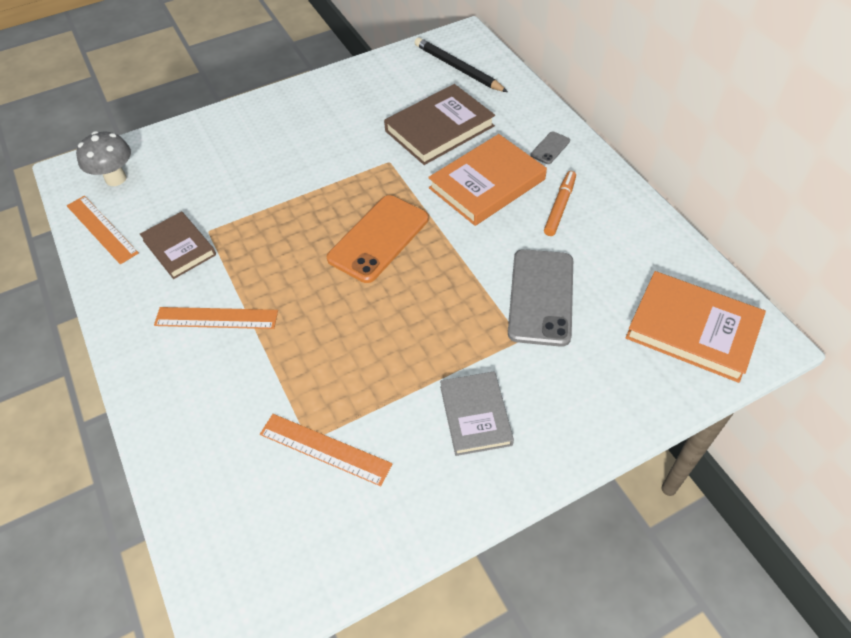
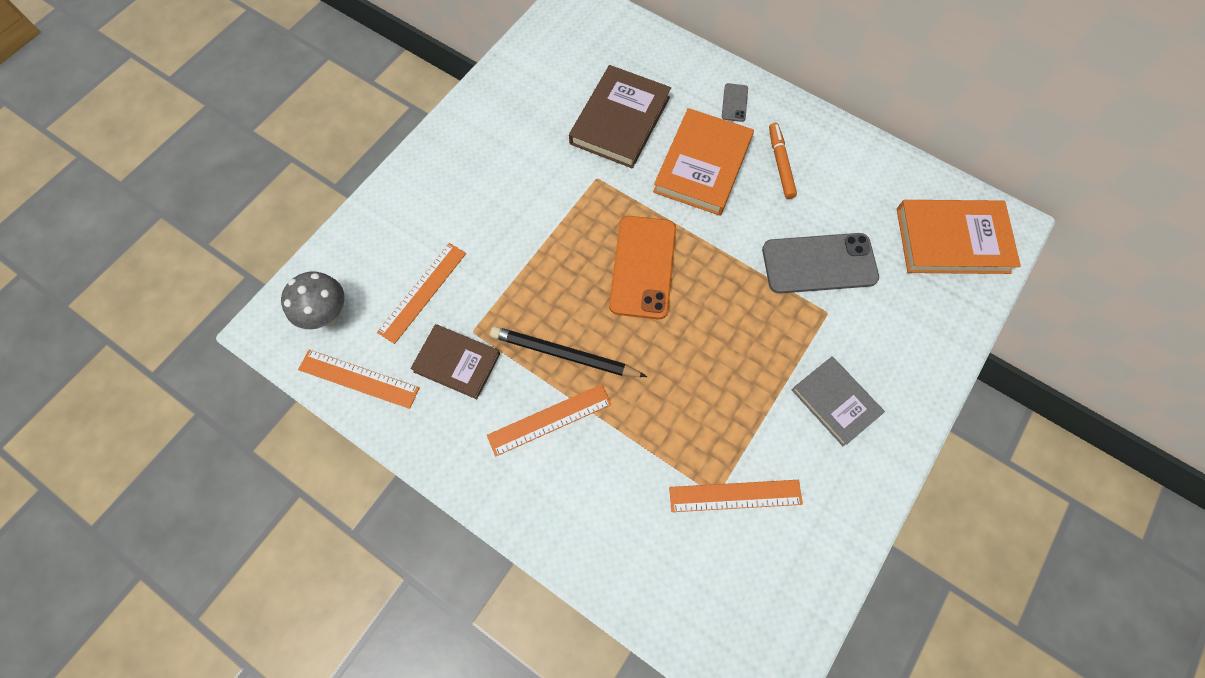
camera: 30 degrees left, 15 degrees up
(193, 190) = (422, 292): none -> orange ruler
(458, 68) = (592, 41): black pencil -> black pencil (564, 354)
(541, 297) = (819, 264): grey phone -> grey phone turned 75 degrees counterclockwise

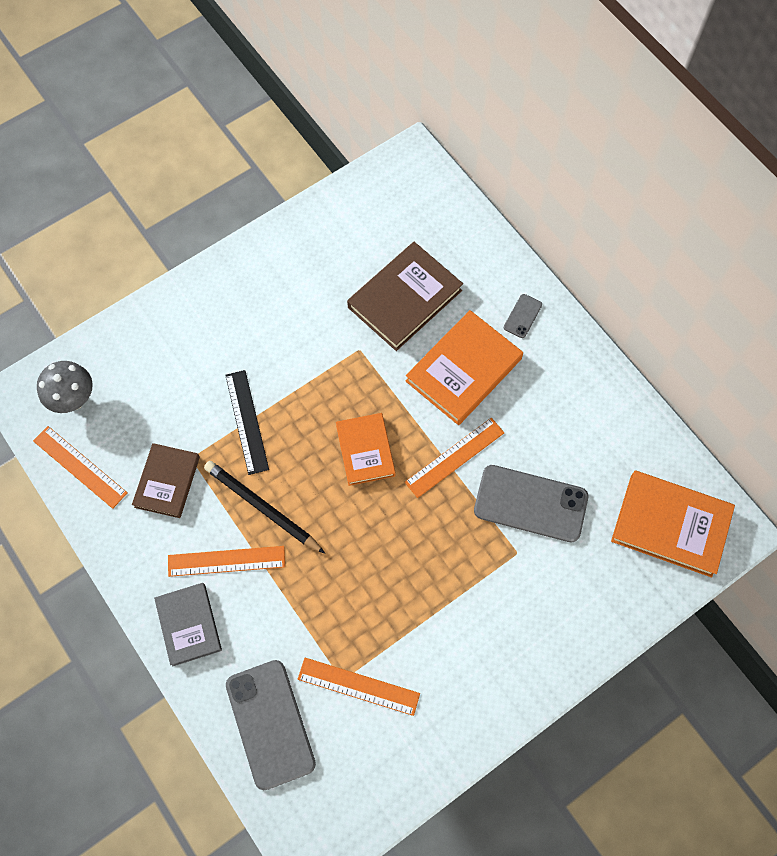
camera: 20 degrees right, 0 degrees up
(422, 292) = (162, 406): orange ruler -> orange ruler (454, 457)
(457, 362) = (167, 482): brown book -> brown book turned 60 degrees clockwise
(514, 278) = (246, 421): none -> black ruler
(642, 267) = (365, 450): orange phone -> orange book
(663, 568) = (270, 724): none -> grey phone
(780, 164) = (539, 393): orange marker -> none
(835, 402) = (485, 637): grey book -> grey book (189, 625)

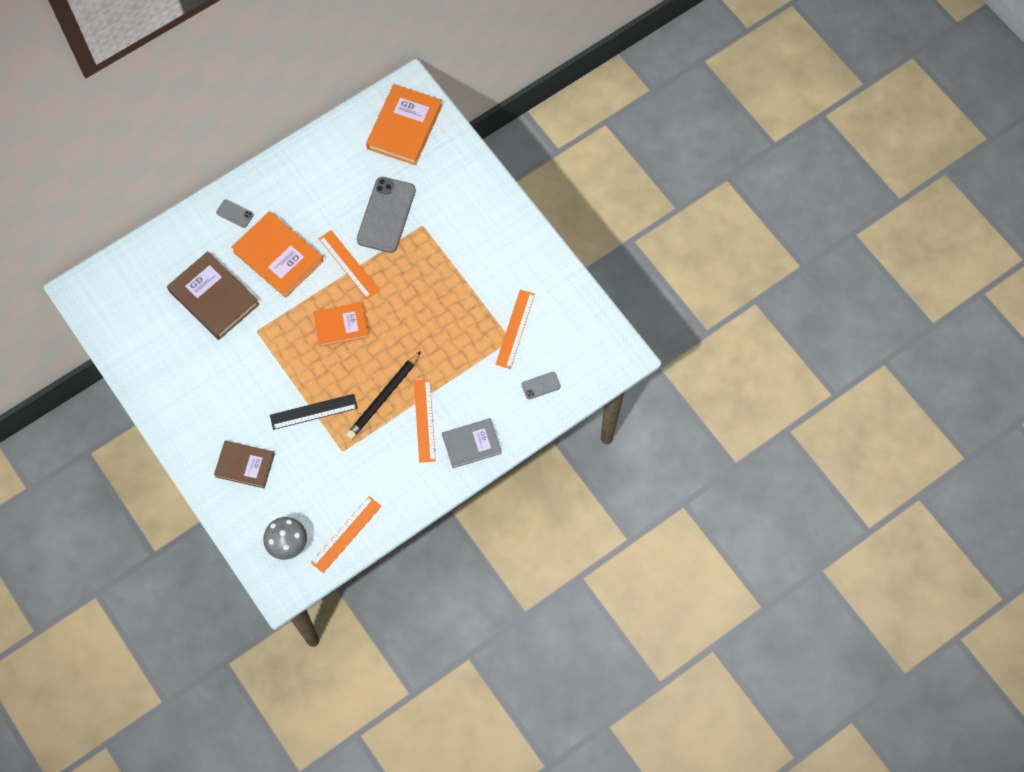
camera: 90 degrees left, 0 degrees up
(167, 482) = (361, 467): brown book -> brown book (245, 465)
(270, 724) = (541, 385): grey phone -> grey phone, size x0.45

